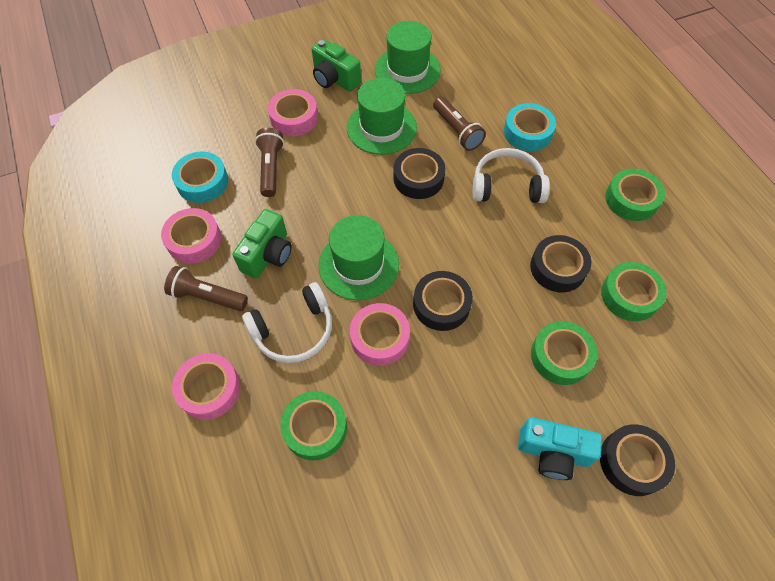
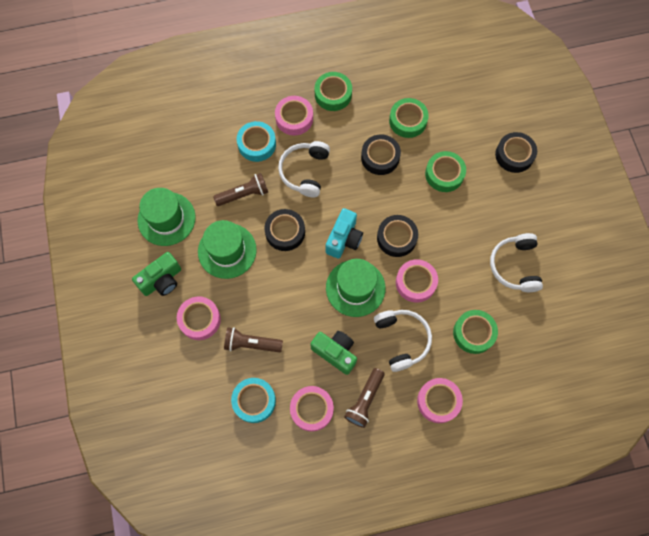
camera: 80 degrees left, 10 degrees up
(435, 482) = (515, 266): none -> white headphones
(552, 453) = (504, 196): turquoise camera -> turquoise camera (344, 239)
(578, 163) = (294, 118): none -> pink tape

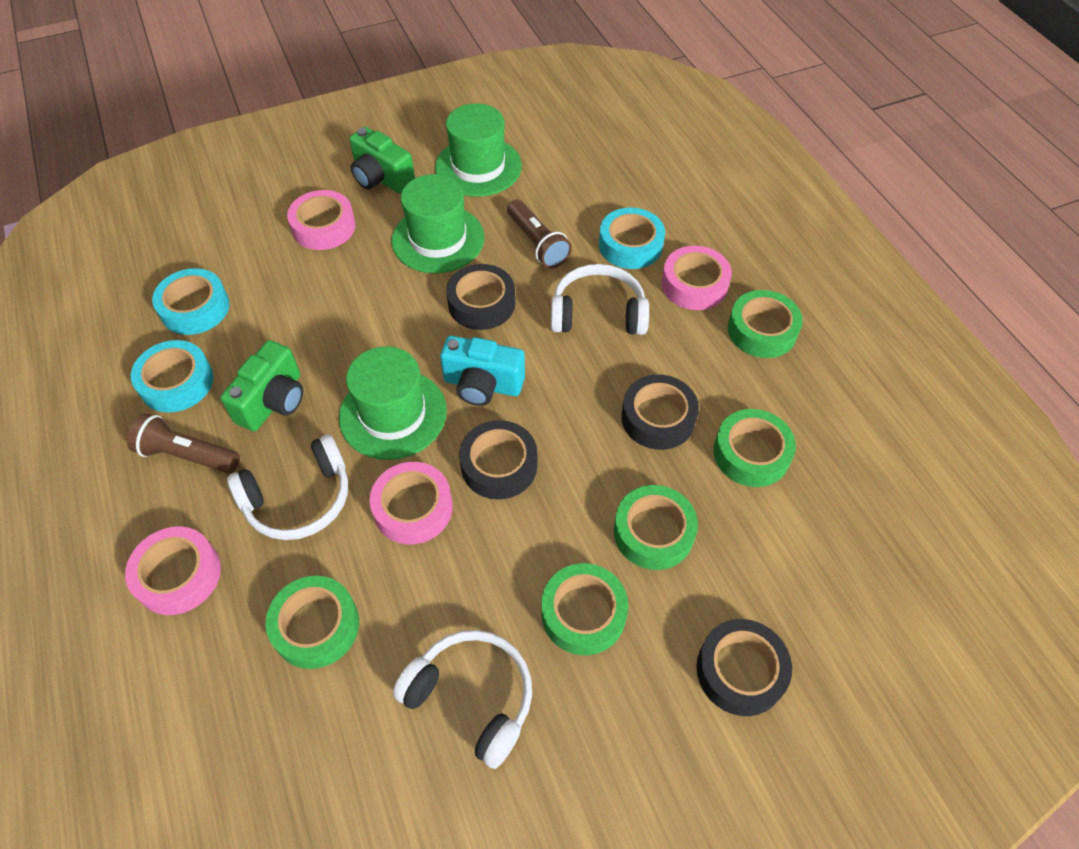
camera: 80 degrees right, 15 degrees down
(251, 343) = (287, 291): brown flashlight -> none
(311, 409) = (176, 382): pink tape -> turquoise tape
(481, 213) = (583, 613): none -> green tape
(515, 266) = (472, 697): white headphones -> white headphones turned 45 degrees clockwise

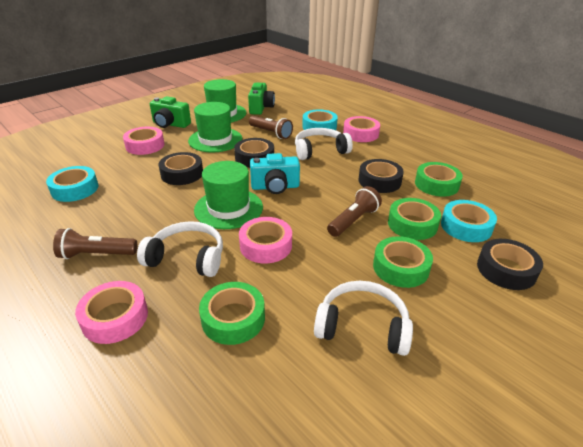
camera: 20 degrees left, 20 degrees down
(176, 382) = (74, 223): turquoise tape -> turquoise tape (466, 226)
(273, 401) = (147, 218): green camera -> green camera (261, 108)
(299, 499) = (187, 258): white headphones -> white headphones turned 120 degrees counterclockwise
(499, 465) = (306, 216): black tape -> black tape (182, 174)
(566, 496) = (353, 221): none -> brown flashlight
(762, 330) = (405, 143): green tape -> none

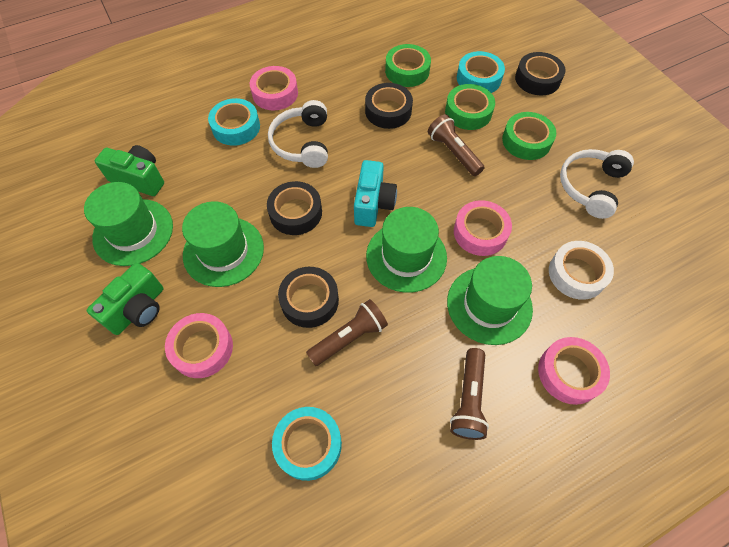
camera: 75 degrees left, 25 degrees up
(187, 258) = (489, 305): white headphones -> green hat
(233, 318) = (577, 274): green tape -> white tape
(271, 133) = (232, 182): brown flashlight -> brown flashlight (349, 338)

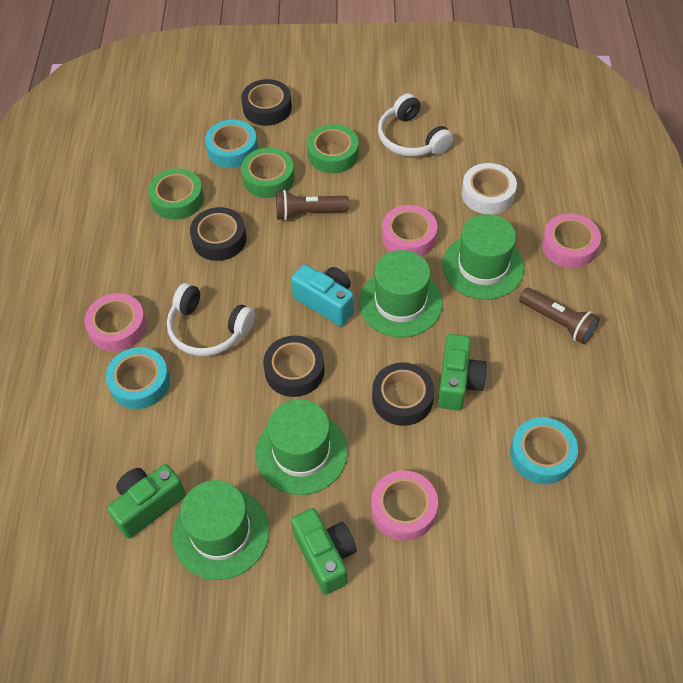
camera: 60 degrees left, 5 degrees down
(349, 338) = (458, 382): brown flashlight -> green camera

